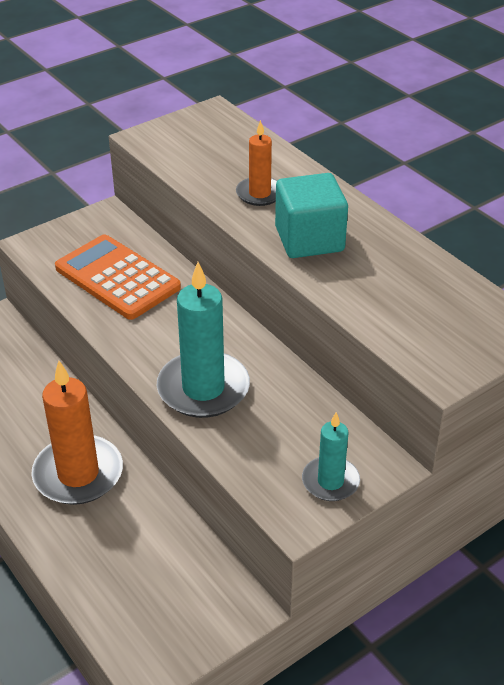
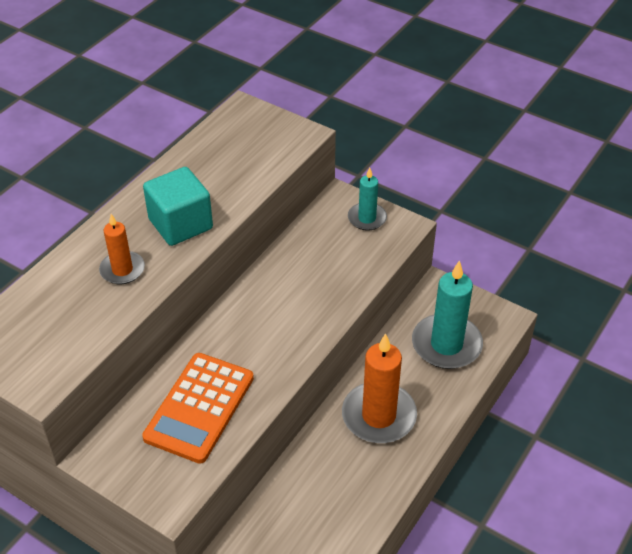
camera: 110 degrees left, 5 degrees up
(203, 388) = (313, 304): turquoise candle -> turquoise candle (446, 344)

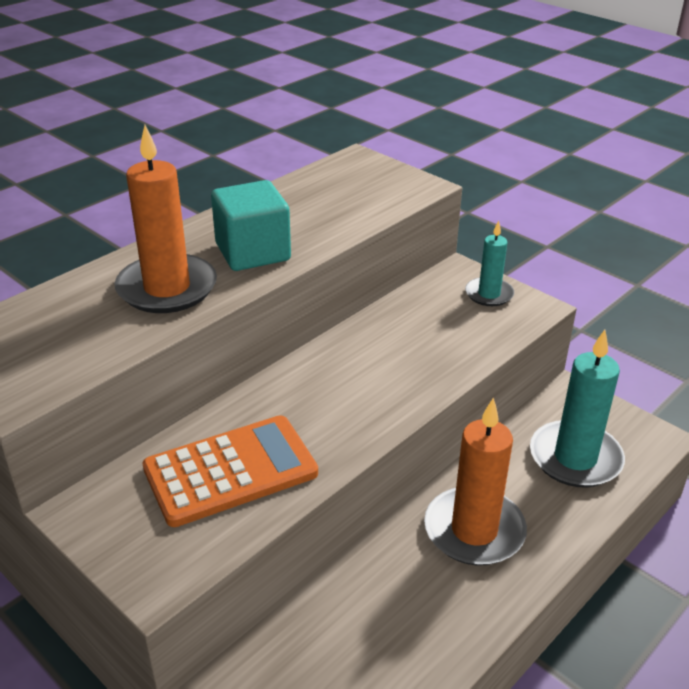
camera: 10 degrees right, 10 degrees down
(122, 270) = (167, 288): orange candle -> orange candle, size x1.75
(199, 407) = (230, 471): orange calculator -> orange calculator turned 150 degrees counterclockwise

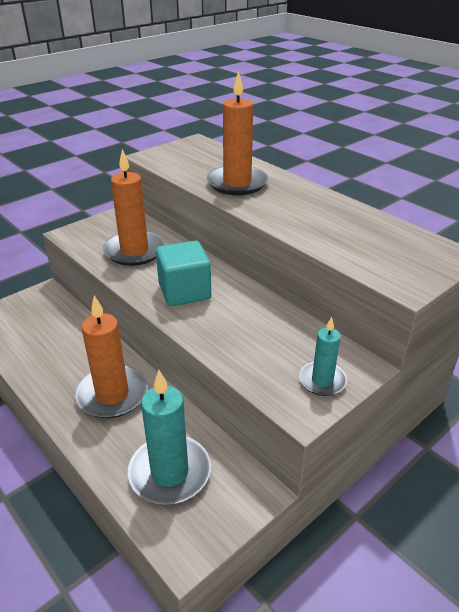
camera: 95 degrees right, 0 degrees up
(230, 471) = (134, 251): orange calculator -> orange candle
(253, 252) = (279, 208): turquoise cube -> turquoise cube (184, 291)

